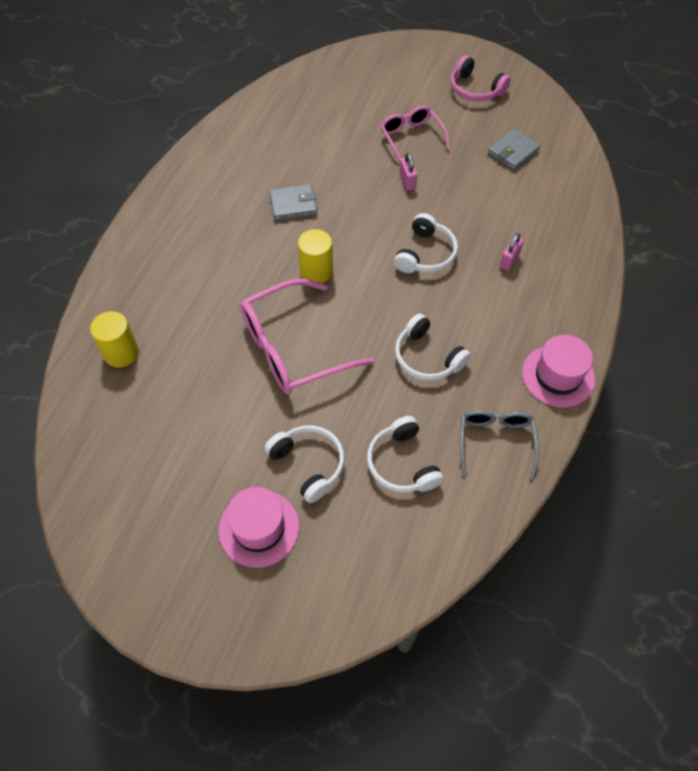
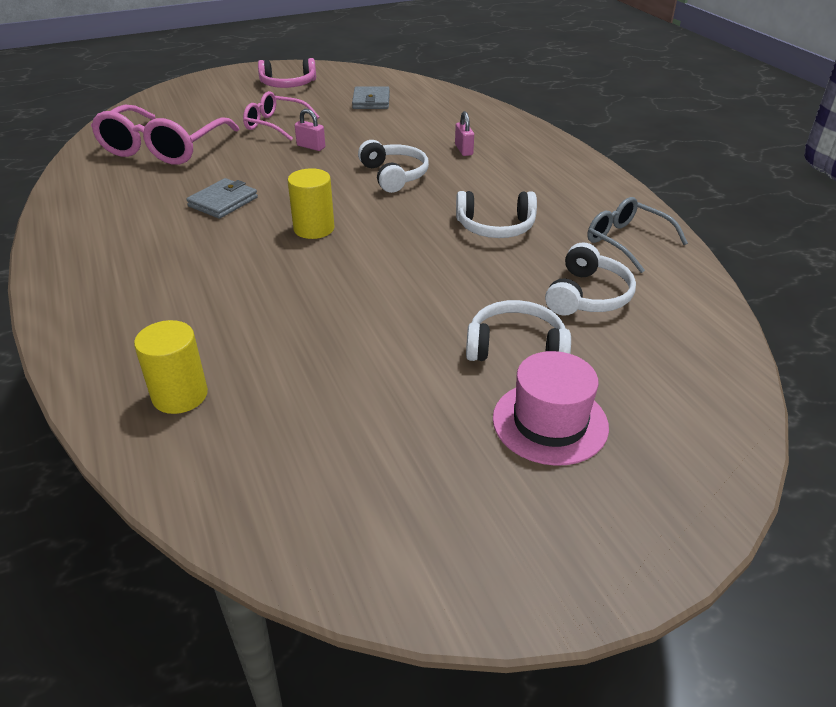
camera: 45 degrees left, 20 degrees down
(292, 348) = (371, 285): pink glasses -> pink glasses (162, 148)
(402, 463) = (587, 295): white headphones -> white headphones turned 90 degrees counterclockwise
(558, 376) = (601, 186): pink hat -> none

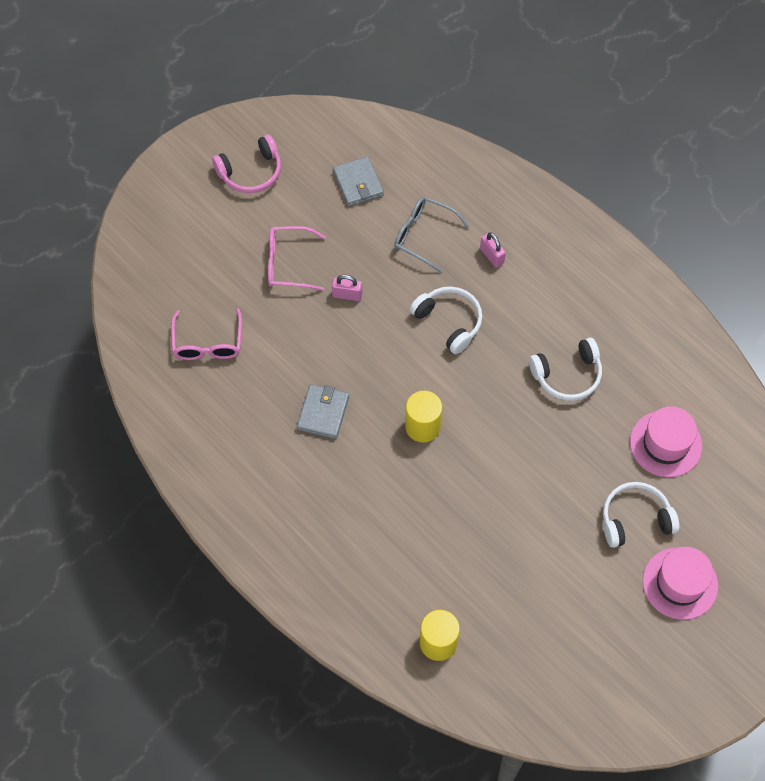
camera: 20 degrees left, 25 degrees up
(162, 148) = (208, 343): pink glasses -> pink glasses, size x0.59
(587, 295) = (665, 444): white headphones -> pink hat
(626, 241) = (675, 362): grey glasses -> grey glasses (423, 235)

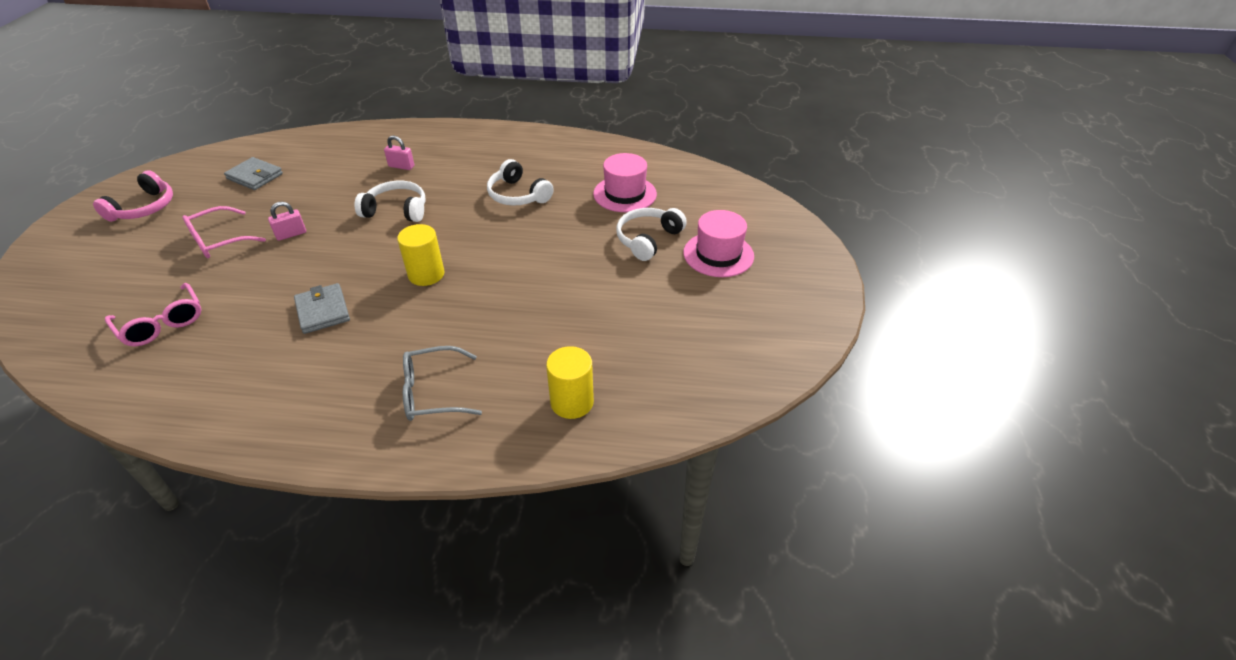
camera: 40 degrees left, 20 degrees down
(423, 235) = (335, 179): grey glasses -> grey glasses (432, 393)
(567, 375) = (518, 195): white headphones -> white headphones turned 105 degrees clockwise

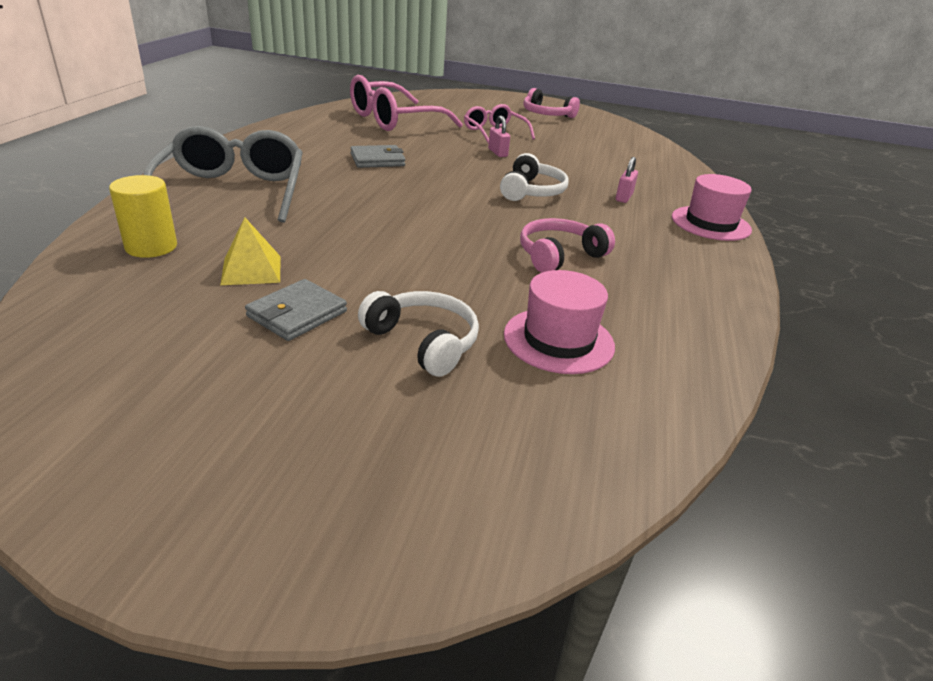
camera: 95 degrees right, 10 degrees down
(162, 324) = (393, 120): pink glasses -> pink glasses, size x1.68
(255, 176) = (597, 143): grey wallet -> grey wallet (297, 314)
(426, 274) = (410, 198): yellow cylinder -> none
(432, 393) = (233, 191): grey glasses -> grey glasses, size x1.68
(518, 195) = (559, 256): white headphones -> pink headphones
(590, 331) = (251, 270): none -> yellow pyramid
(718, 254) = (351, 409): pink hat -> pink hat (710, 223)

